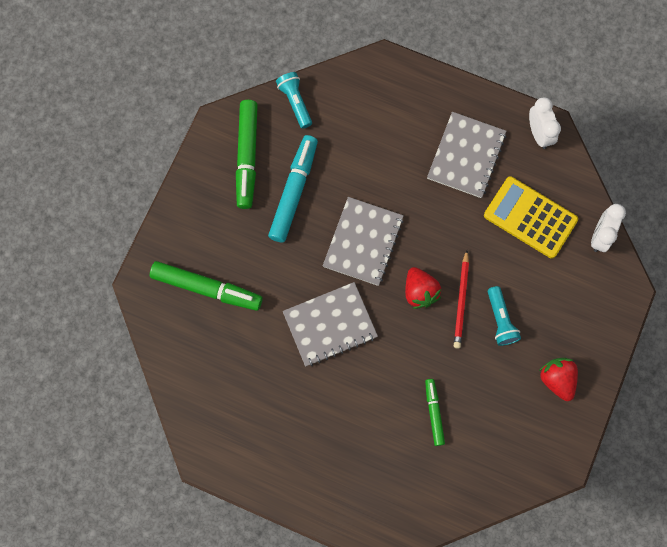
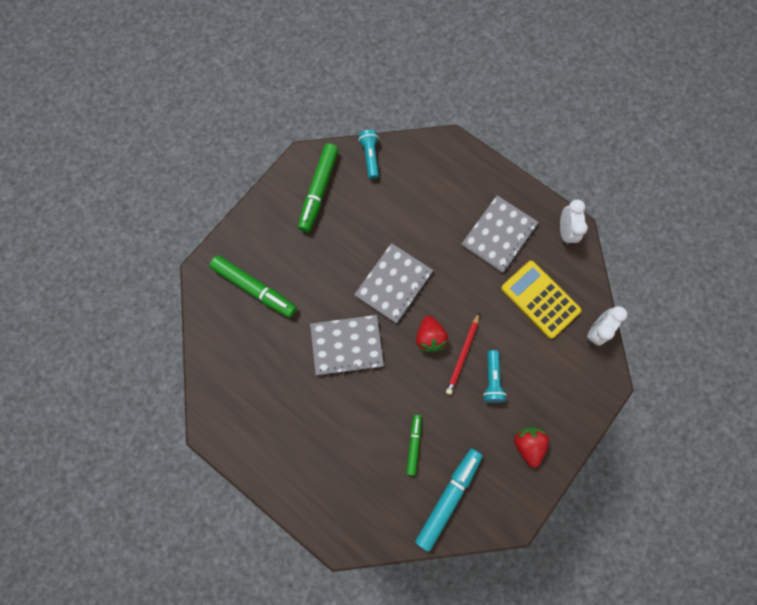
camera: 15 degrees right, 0 degrees up
(294, 191) = (348, 228): turquoise marker -> turquoise marker (448, 498)

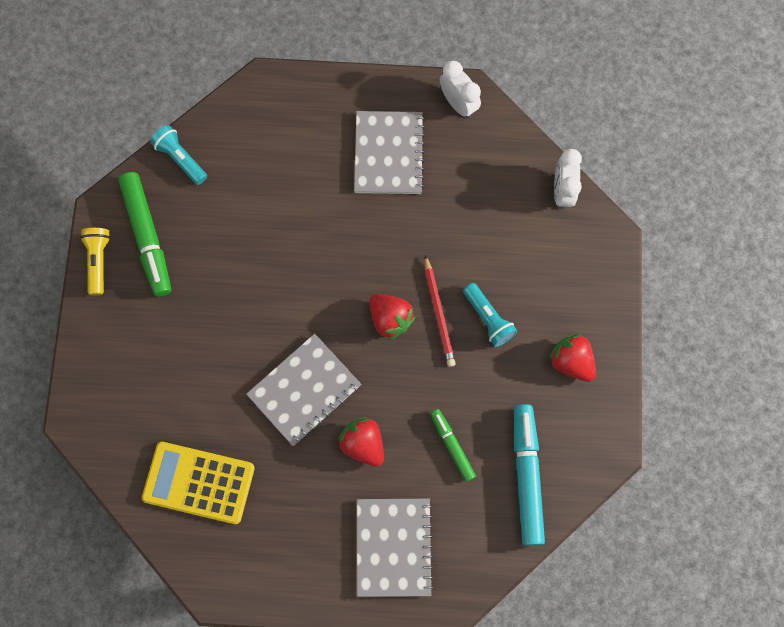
camera: 35 degrees left, 0 degrees up
(254, 288) = (152, 399): green marker -> none
(280, 186) = (98, 261): none -> yellow flashlight
(359, 404) = (363, 444): none -> red strawberry
(394, 283) = (309, 286): grey notebook -> grey notebook (393, 547)
(540, 299) = (481, 196): yellow calculator -> yellow calculator (199, 482)

